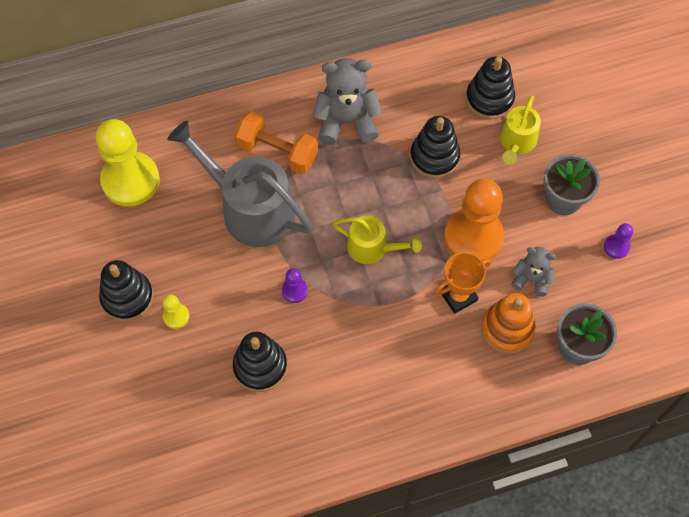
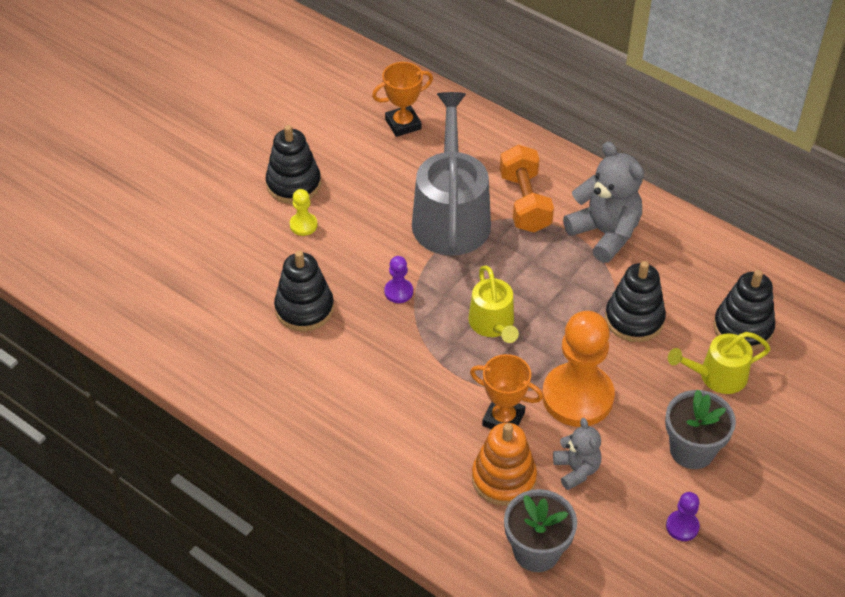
camera: 55 degrees right, 15 degrees down
(130, 180) = (403, 124): yellow pawn -> orange trophy

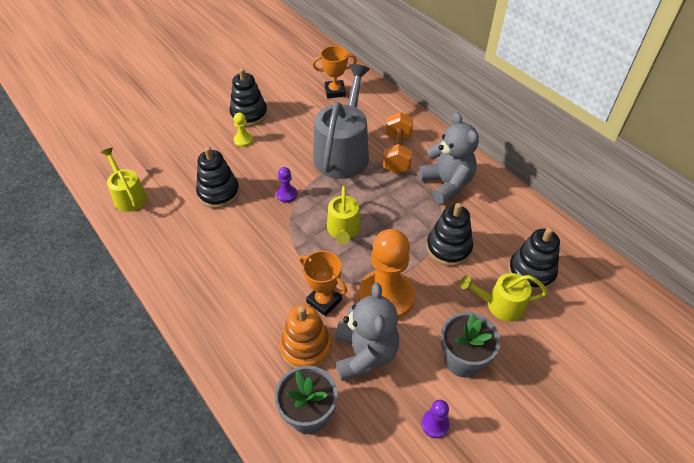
camera: 15 degrees right, 0 degrees up
(181, 339) = (129, 196): none -> yellow watering can
(576, 470) = (365, 354): grey teddy bear -> grey teddy bear, size x1.74

